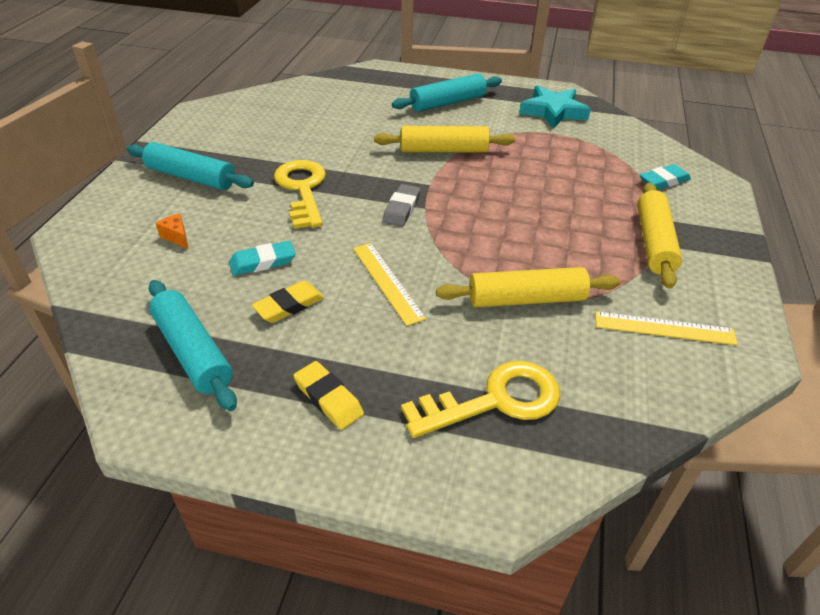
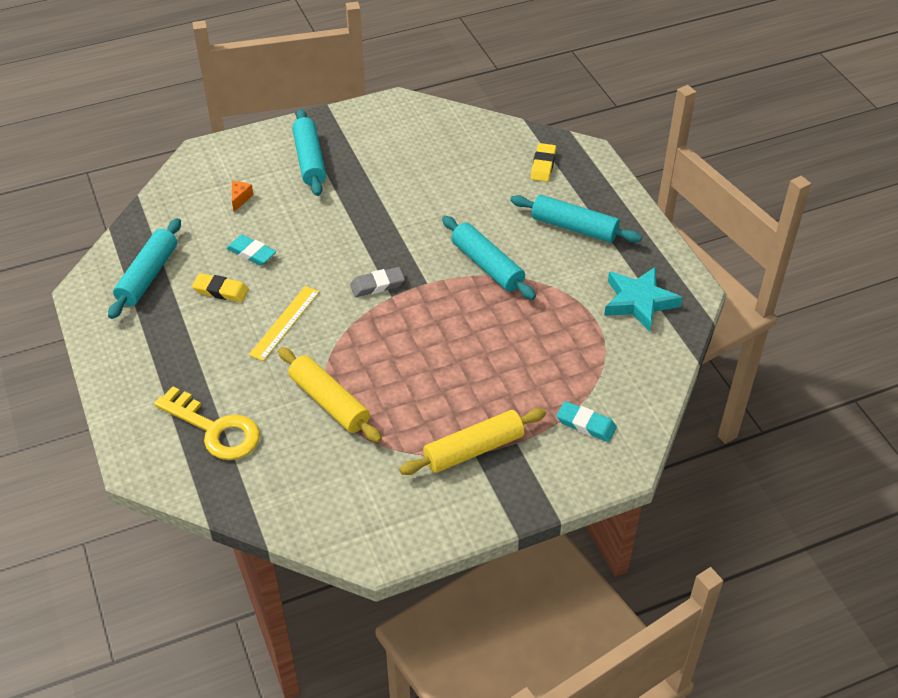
camera: 55 degrees right, 5 degrees up
(302, 189) = (350, 221): yellow key -> none
(328, 398) = (158, 354): yellow eraser -> yellow eraser (543, 165)
(443, 150) = (487, 265): yellow rolling pin -> turquoise rolling pin
(664, 328) = (362, 491): yellow ruler -> none

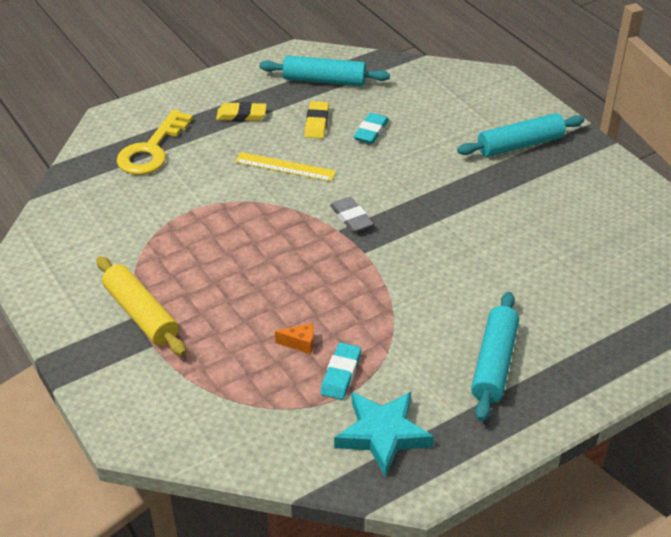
camera: 80 degrees right, 5 degrees down
(240, 199) = (443, 112): orange cheese -> orange cheese (300, 343)
(329, 402) = (191, 210): yellow rolling pin -> none
(487, 265) = (404, 295): turquoise rolling pin -> none
(543, 165) = (596, 325): yellow eraser -> yellow eraser (241, 115)
(586, 424) = (182, 399): turquoise eraser -> turquoise eraser (341, 374)

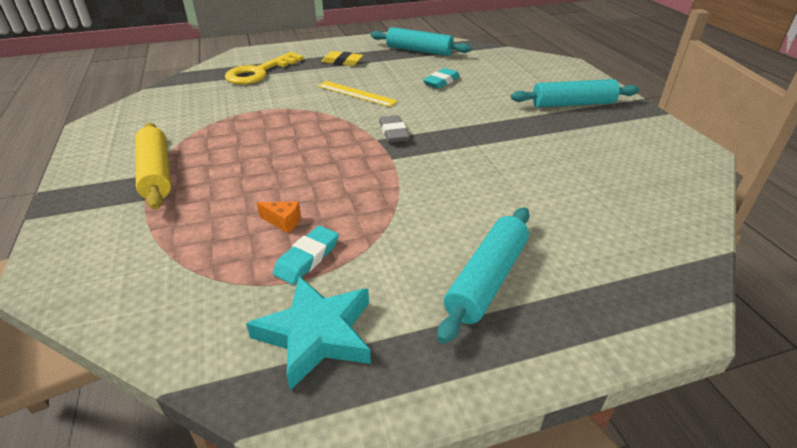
camera: 15 degrees right, 5 degrees down
(317, 123) = (399, 72): yellow eraser -> none

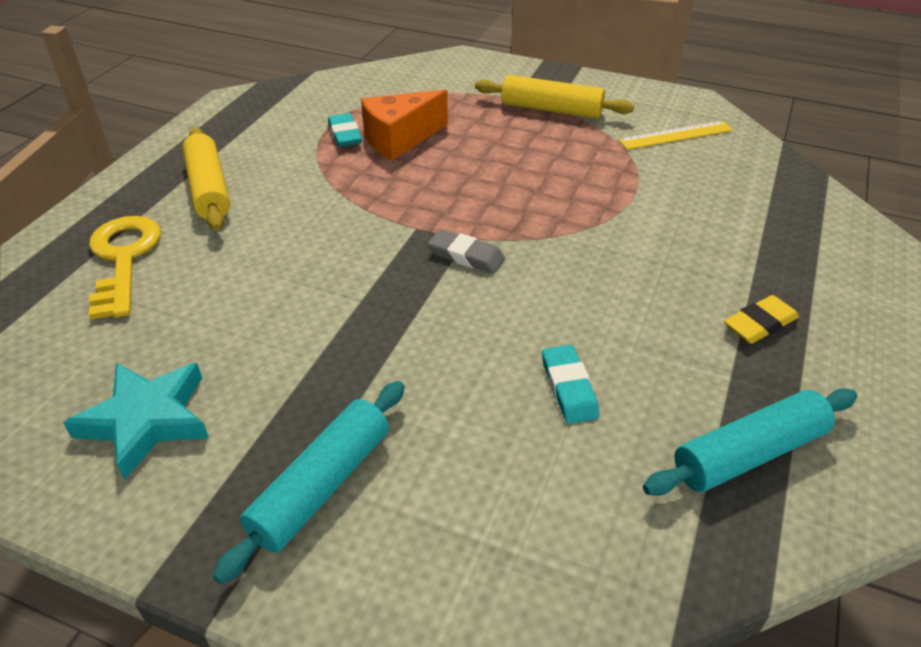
camera: 130 degrees right, 5 degrees up
(259, 72) = (774, 230): yellow key -> yellow key (124, 259)
(283, 222) = (400, 139): orange cheese -> orange cheese, size x2.24
(316, 334) = (278, 115): turquoise star -> turquoise star (146, 420)
(356, 94) = (610, 280): yellow ruler -> yellow ruler (675, 135)
(487, 280) = (208, 189): turquoise rolling pin -> yellow rolling pin

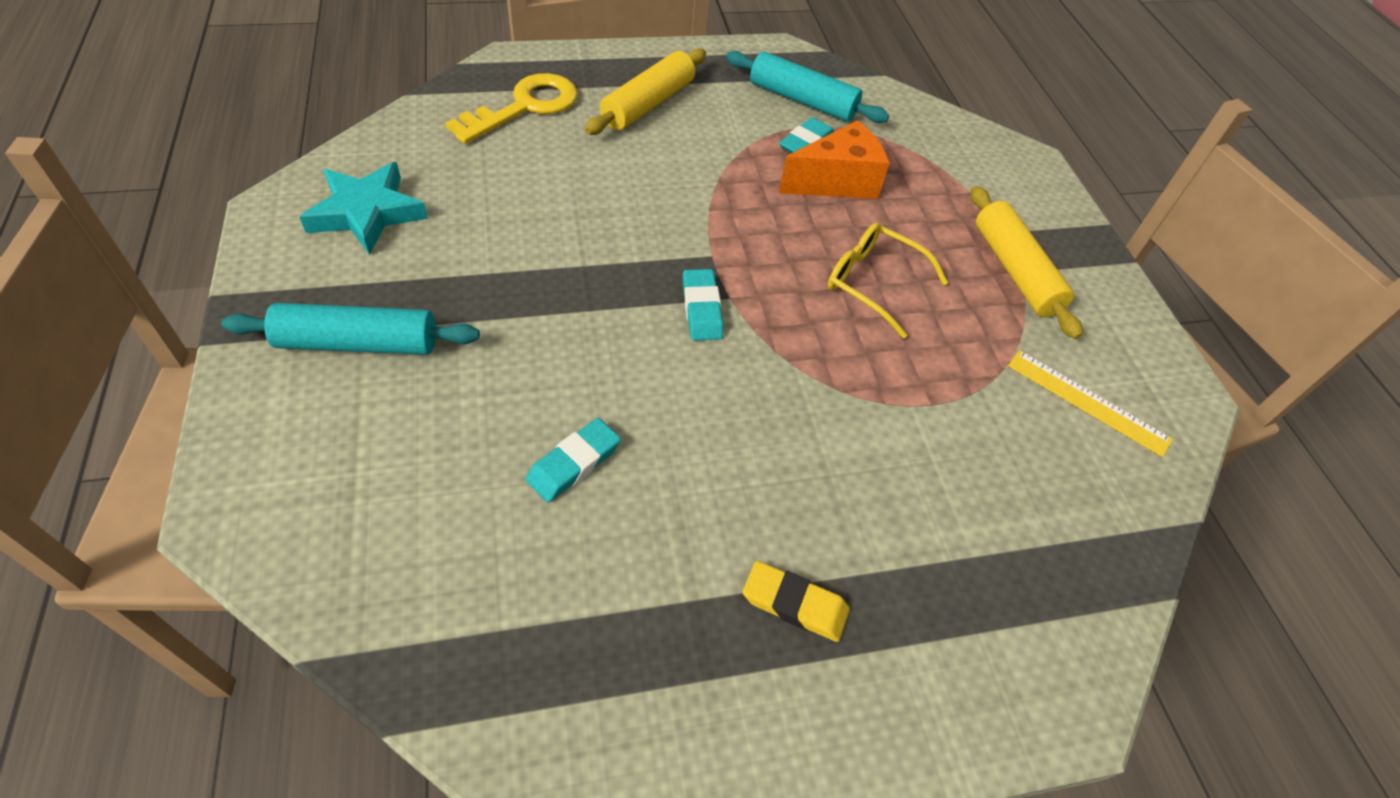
camera: 50 degrees right, 10 degrees up
(400, 139) = (836, 182): orange cheese -> orange cheese turned 135 degrees clockwise
(466, 256) = (702, 309): grey eraser -> turquoise eraser
(511, 168) = (873, 283): none -> yellow glasses
(749, 454) = (579, 654): turquoise rolling pin -> turquoise rolling pin (802, 100)

